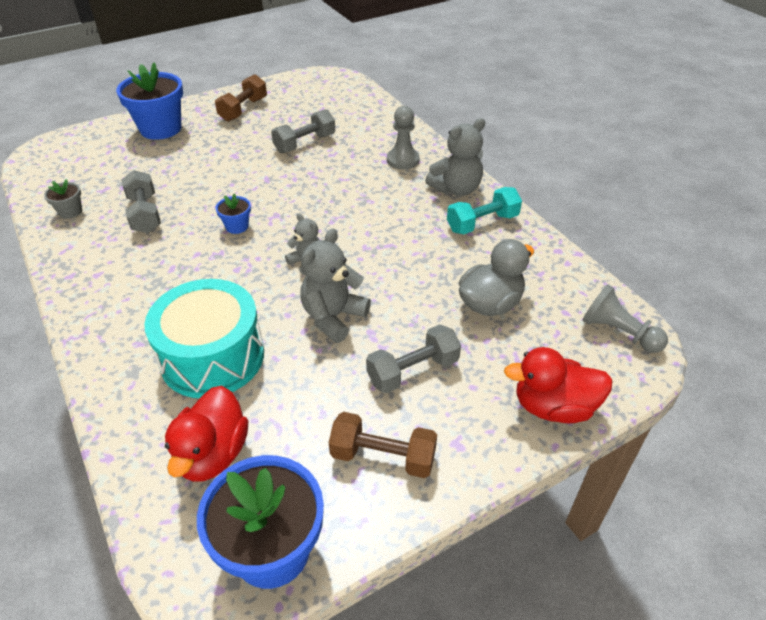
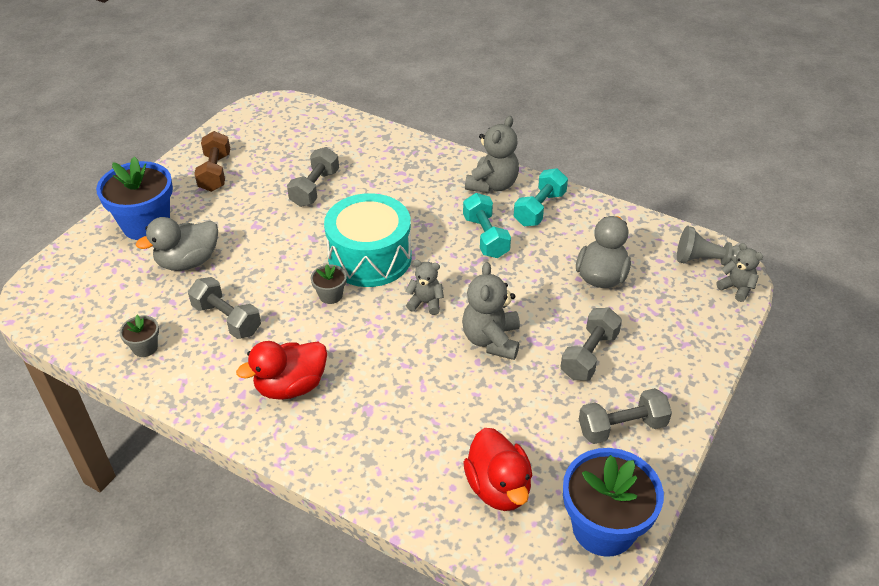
camera: 30 degrees left, 0 degrees up
(161, 163) = (188, 262): none -> grey duck
(212, 357) = (424, 416): turquoise drum -> turquoise drum (370, 257)
(237, 226) = (330, 295): blue flower pot -> grey flower pot
(383, 457) = (622, 427): brown dumbbell -> grey dumbbell
(403, 160) = (422, 173): grey pawn -> none
(410, 229) = (485, 237): none -> turquoise dumbbell
(553, 407) = (705, 336): red duck -> red duck (291, 386)
(632, 373) = (736, 288): none -> grey teddy bear

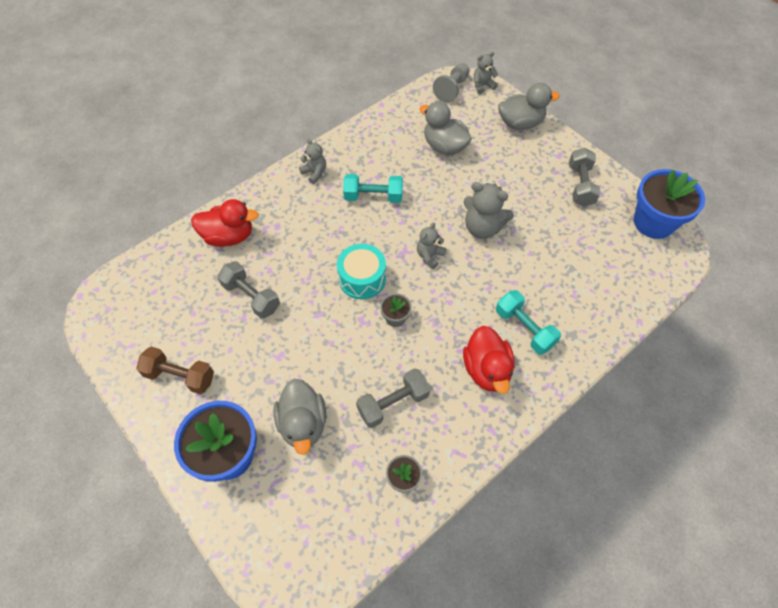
camera: 70 degrees left, 15 degrees up
(370, 257) = (362, 278): turquoise drum -> turquoise drum, size x0.65
(492, 185) = (314, 173): grey teddy bear -> grey teddy bear, size x0.60
(498, 488) = (613, 265): red duck -> red duck (229, 236)
(539, 209) = (357, 154): turquoise dumbbell -> turquoise dumbbell (524, 328)
(589, 355) = (515, 179): grey dumbbell -> none
(694, 341) = (520, 123): none -> grey duck

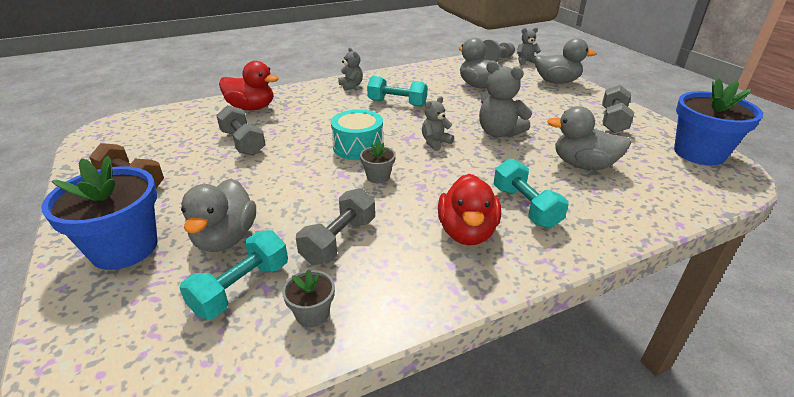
camera: 15 degrees right, 25 degrees down
(342, 470) = (241, 288): none -> turquoise dumbbell
(393, 403) = (339, 240): grey dumbbell -> grey dumbbell turned 45 degrees counterclockwise
(562, 261) = (583, 165): none -> grey duck

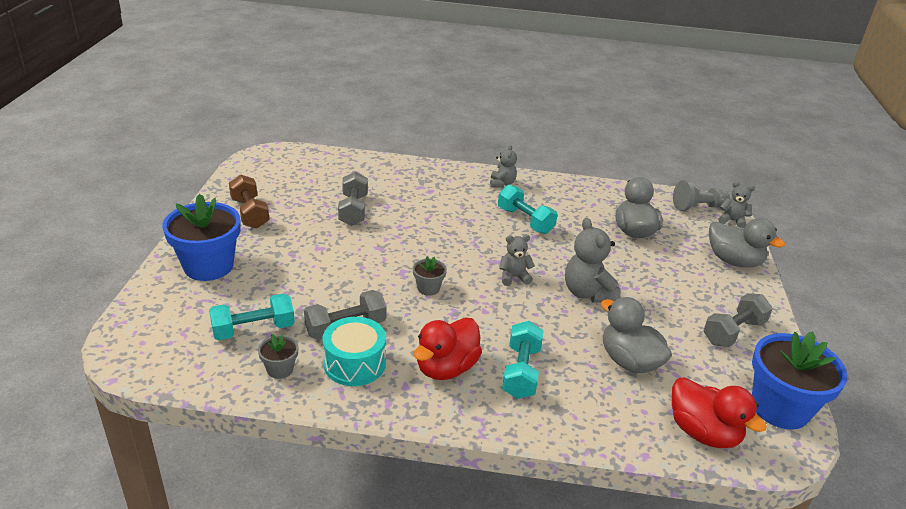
camera: 30 degrees right, 0 degrees up
(225, 238) = (273, 288): grey duck -> none
(251, 108) = (390, 176): red duck -> red duck (703, 432)
(358, 147) = (441, 253): turquoise drum -> turquoise drum (354, 363)

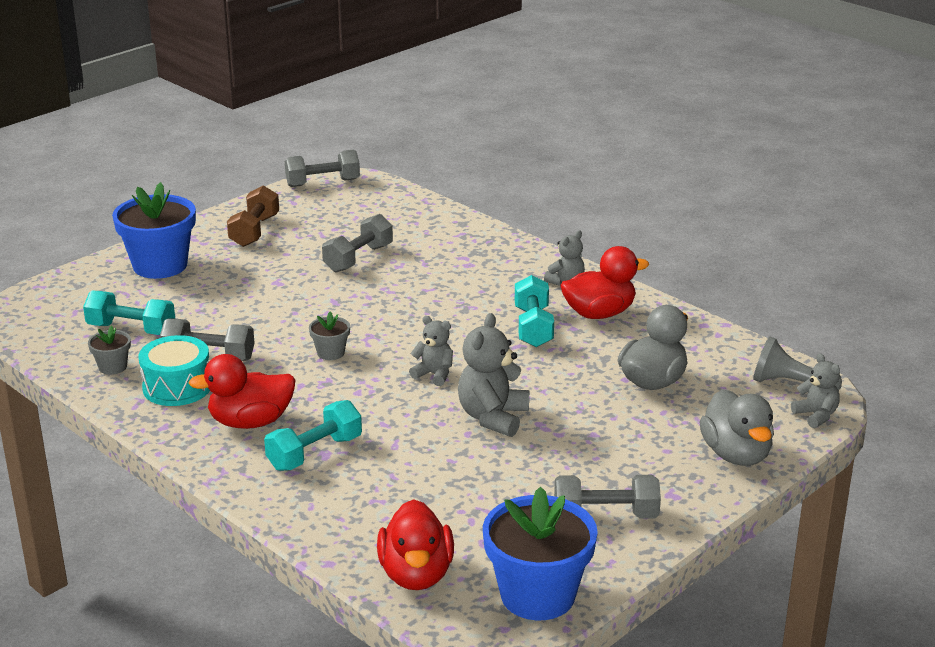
camera: 40 degrees right, 5 degrees down
(254, 161) = (323, 183): none -> grey dumbbell
(547, 198) = (599, 313): none -> red duck
(629, 361) = (438, 490): grey duck -> none

